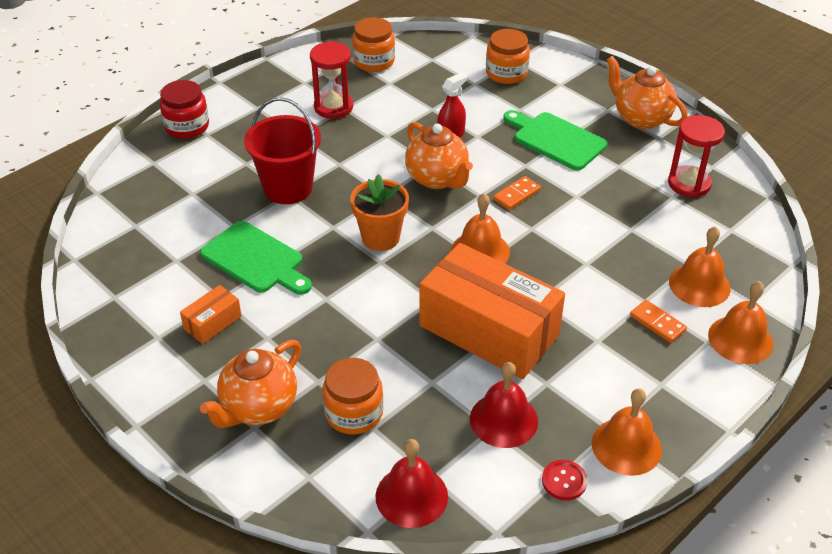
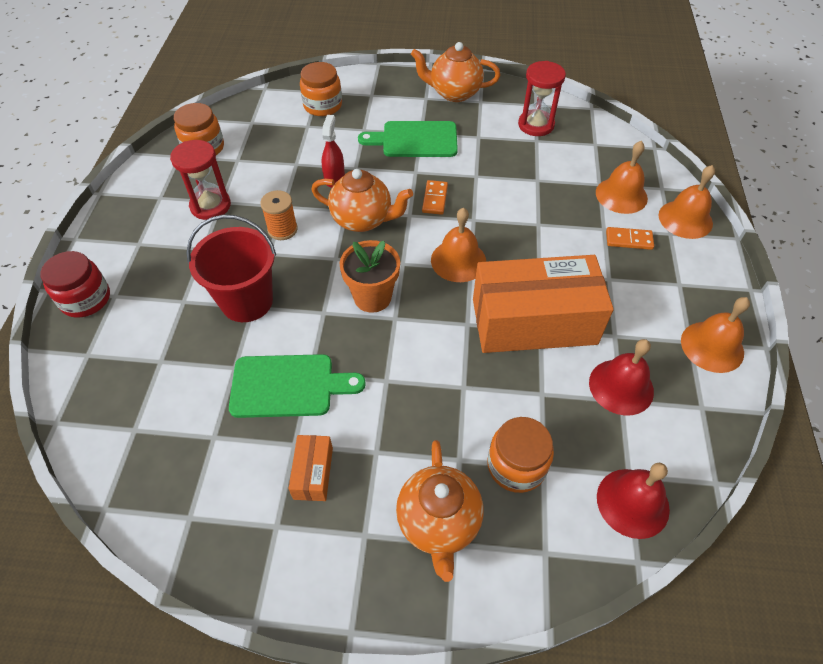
camera: 40 degrees left, 10 degrees up
(367, 152) = (282, 229): none -> orange spool
(564, 481) = (708, 404): red button -> none

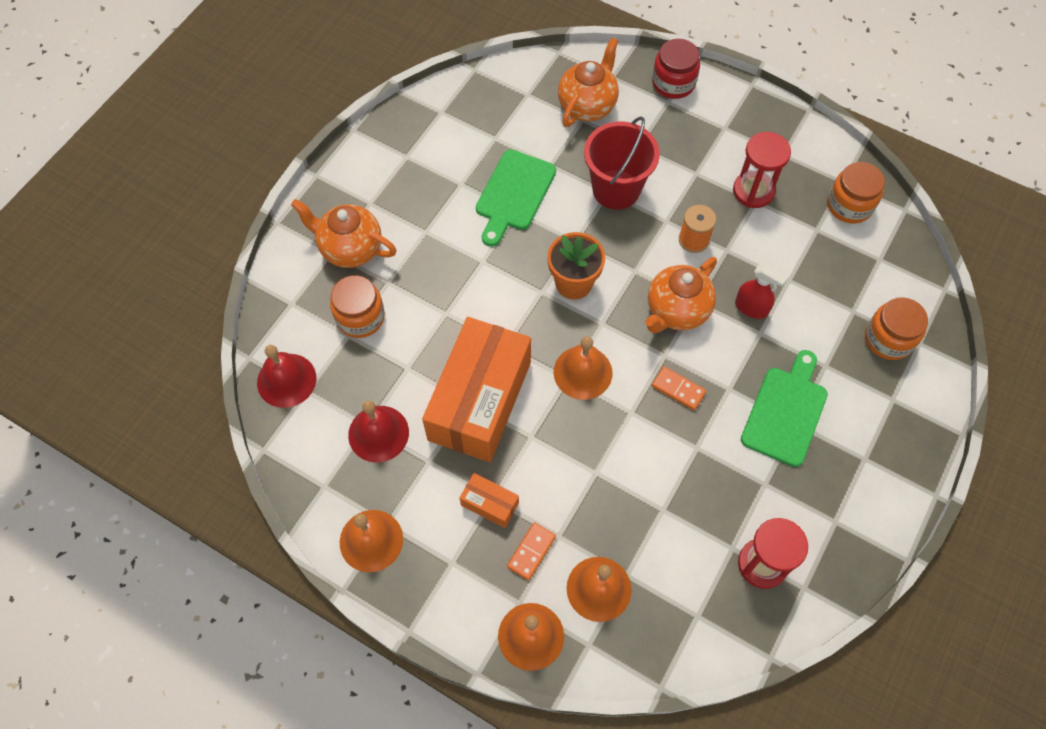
camera: 115 degrees right, 10 degrees up
(313, 473) = (431, 188): orange box -> orange box (489, 504)
(454, 93) = (864, 497): orange teapot -> orange teapot (587, 106)

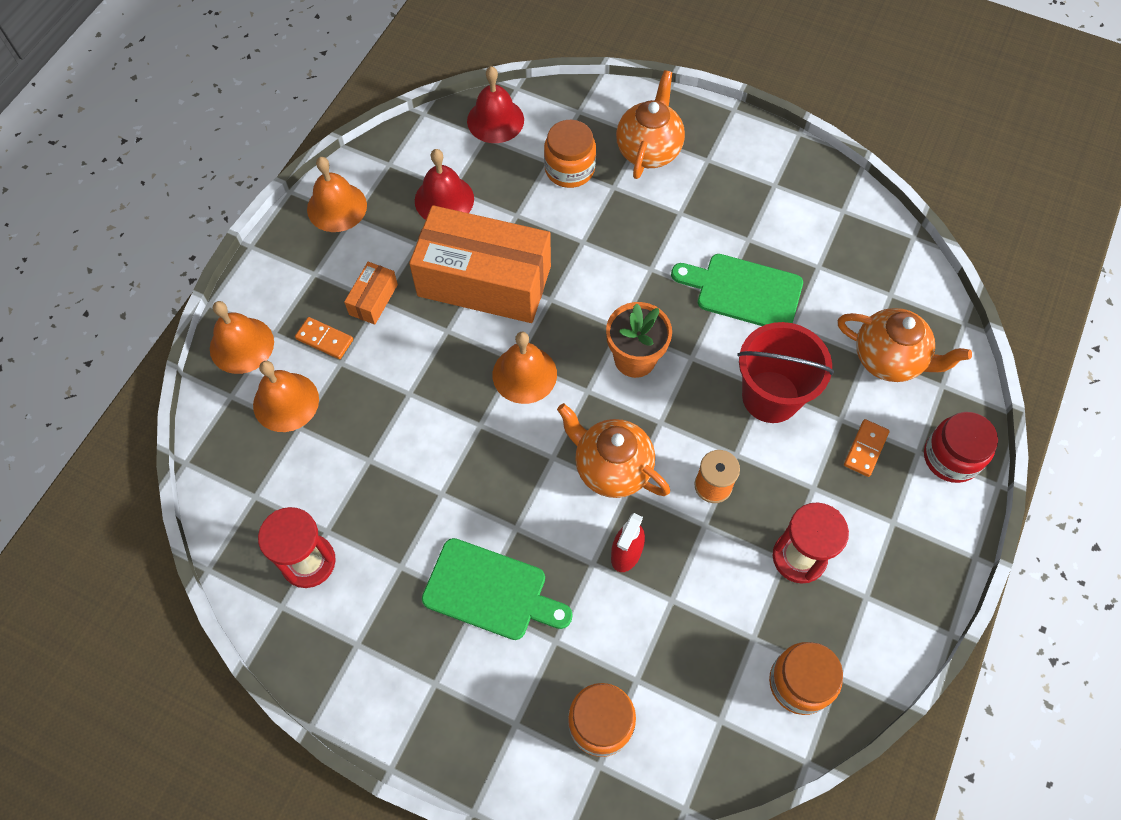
camera: 85 degrees right, 0 degrees up
(678, 389) = (511, 472): orange domino -> orange domino (865, 449)

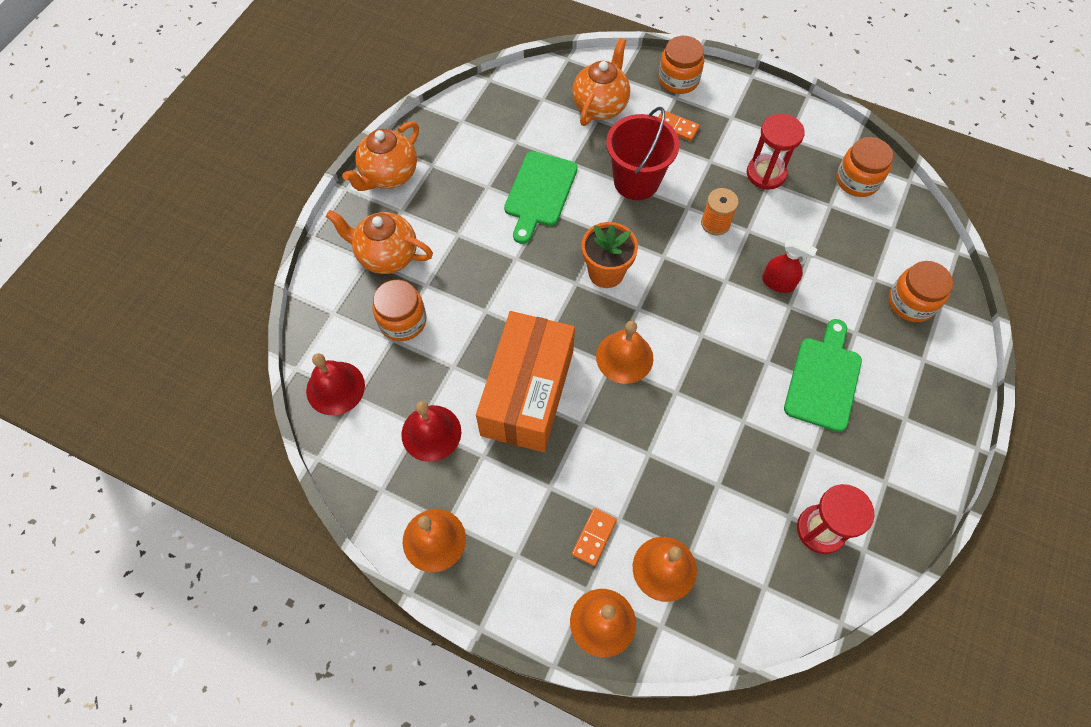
camera: 90 degrees left, 0 degrees up
(373, 299) = (548, 493): orange box -> none
(611, 468) = (707, 291): orange teapot -> orange teapot (389, 175)
(951, 457) = (678, 79): red jar -> orange jar

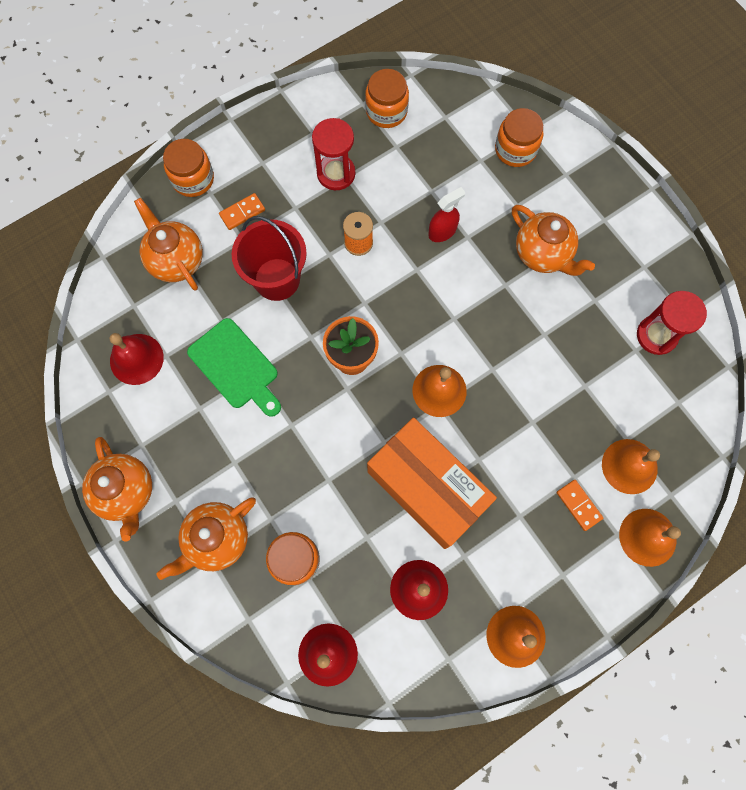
camera: 60 degrees left, 10 degrees up
(500, 124) = (136, 359): none -> red bell
(823, 379) = (542, 254): green cutting board -> orange teapot

